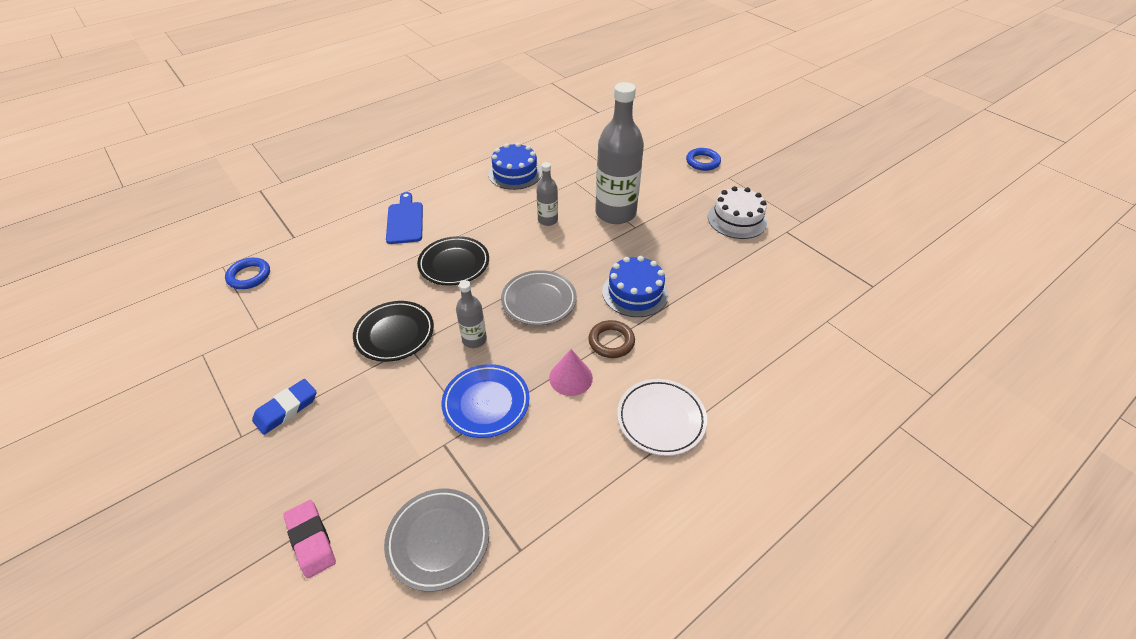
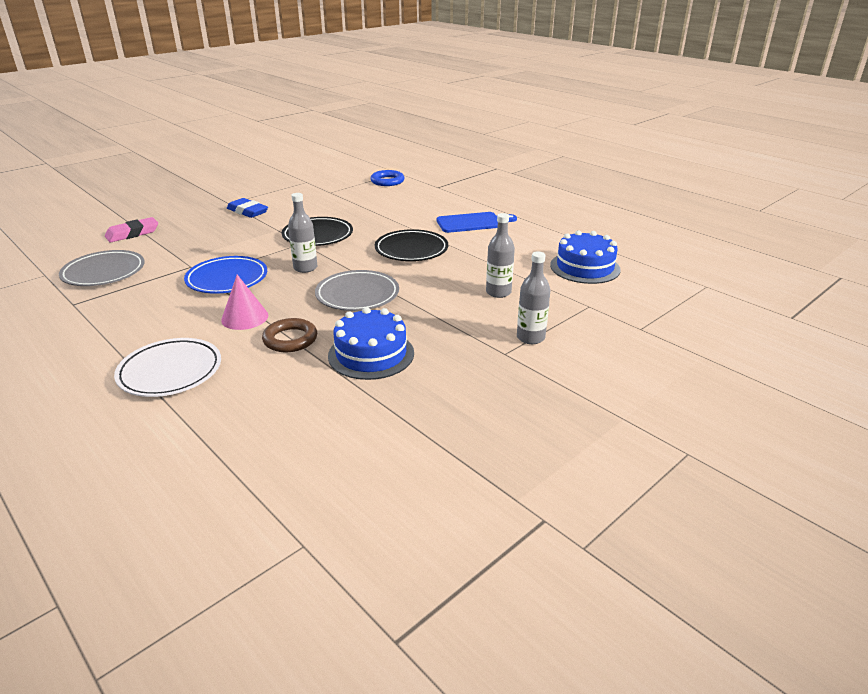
camera: 85 degrees right, 15 degrees down
(615, 213) = (530, 337): grey bottle -> grey bottle, size x0.49
(702, 162) = (719, 423): blue ring -> none
(737, 219) = (558, 455): white cake -> none

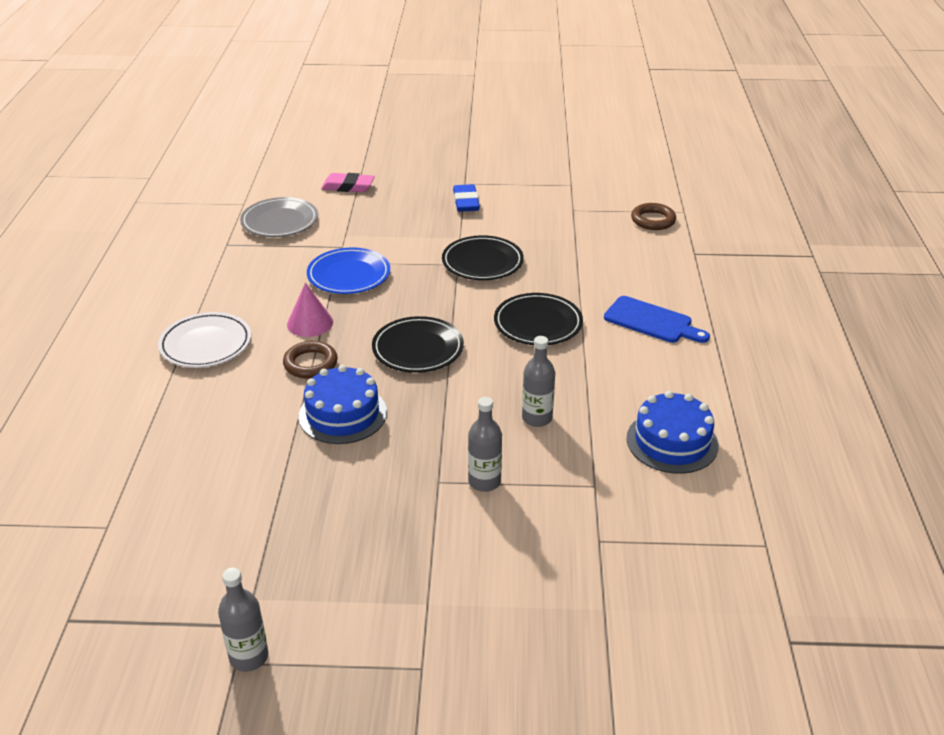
camera: 45 degrees right, 5 degrees up
(305, 268) = (420, 295): grey bottle -> grey bottle (249, 657)
(357, 295) = (418, 349): grey plate -> black plate
(387, 181) = (653, 220): blue ring -> brown ring

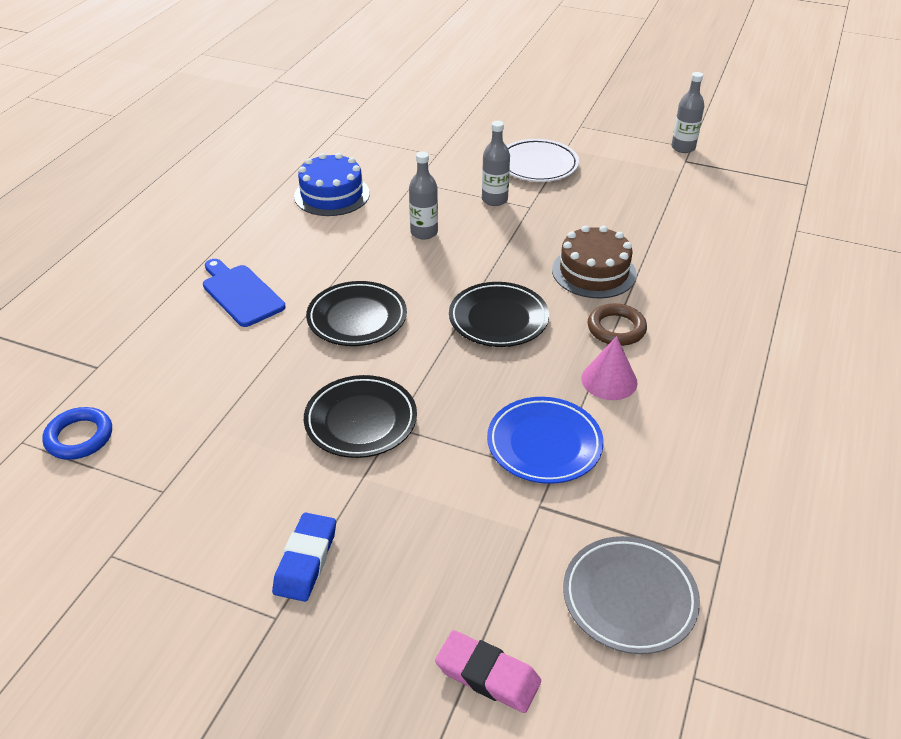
camera: 160 degrees left, 5 degrees up
(206, 344) = (734, 379): white plate -> white plate (537, 165)
(343, 414) = (594, 272): blue cake -> brown cake
(653, 220) = (79, 437): brown ring -> blue ring

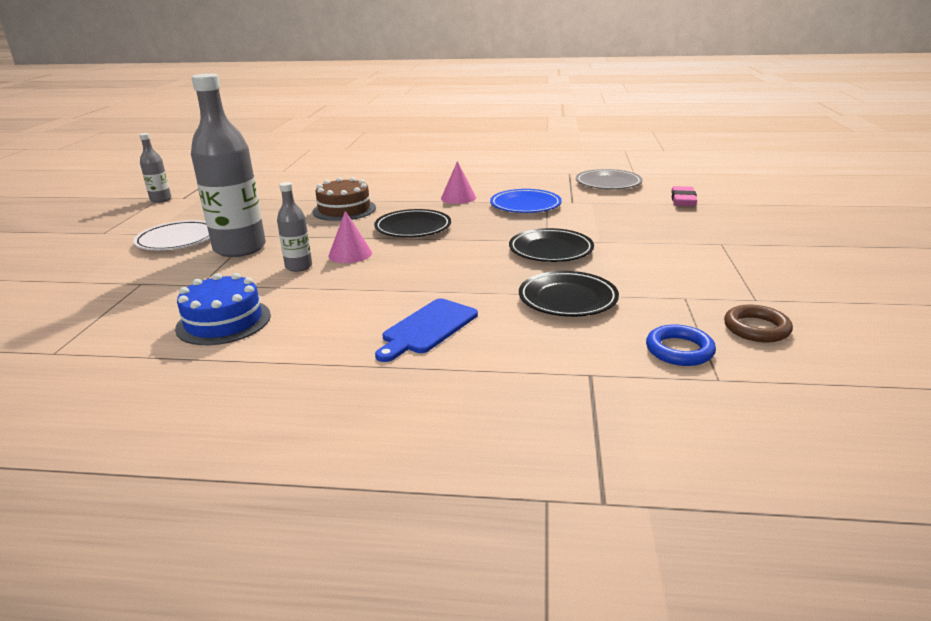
camera: 105 degrees left, 15 degrees down
(305, 560) = (676, 244): blue eraser -> none
(357, 318) = (437, 271): black plate -> black plate (567, 299)
(439, 265) = (350, 254): none -> pink cone
(494, 200) = (240, 248): grey bottle -> grey bottle, size x2.06
(616, 329) = (407, 200): brown ring -> brown ring (756, 328)

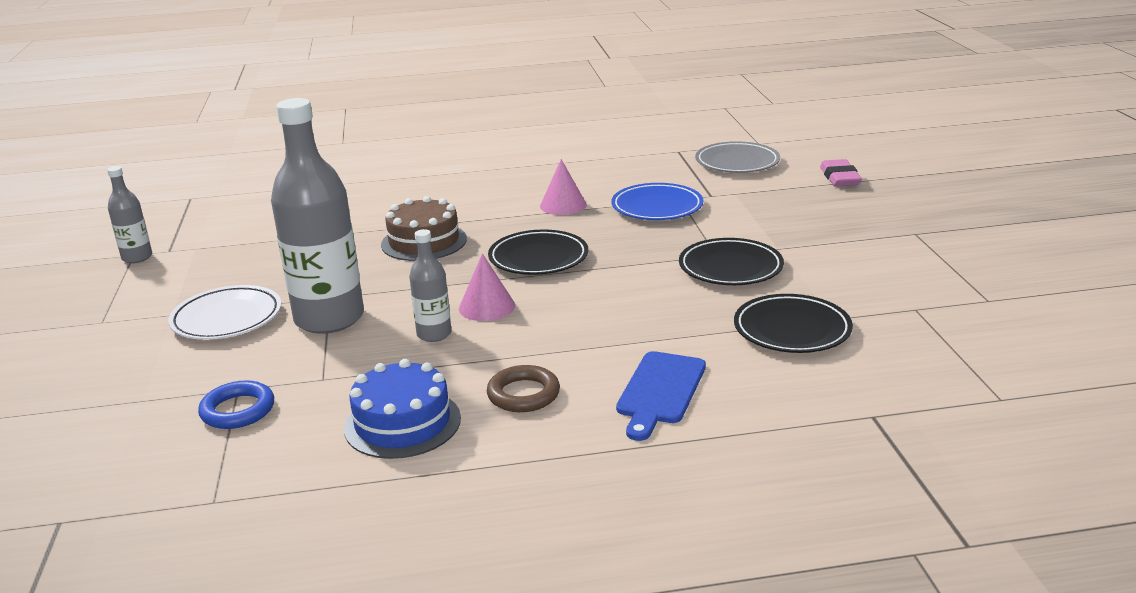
camera: 15 degrees left, 0 degrees up
(679, 350) = (945, 373): blue ring -> blue ring (238, 410)
(756, 328) = (1007, 335): brown ring -> brown ring (523, 394)

